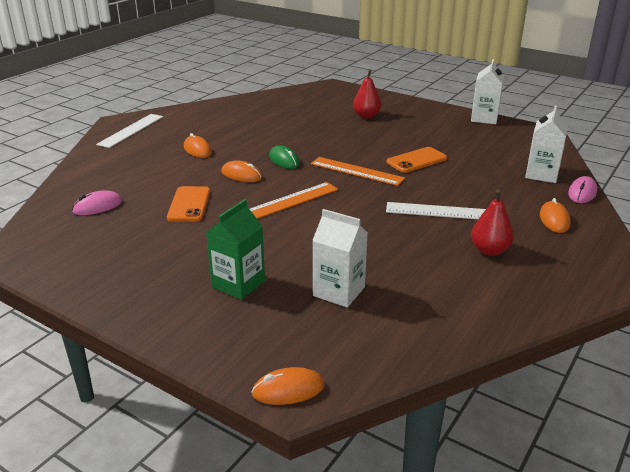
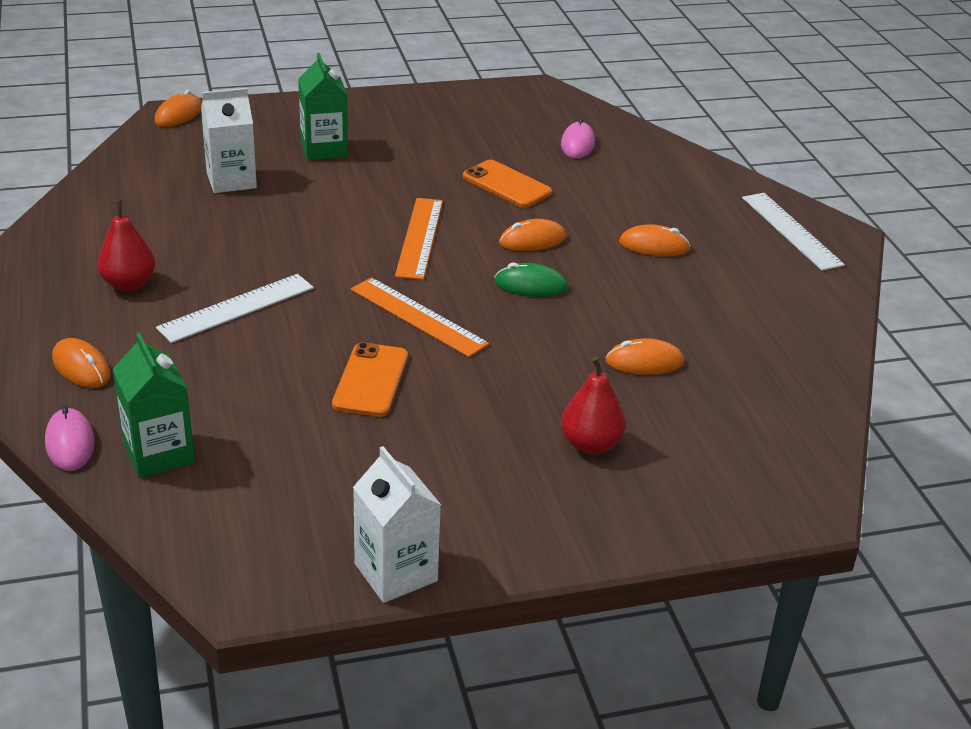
camera: 130 degrees right, 5 degrees up
(298, 124) = (644, 362): none -> orange mouse
(356, 171) = (418, 316): orange ruler -> orange ruler turned 60 degrees clockwise
(541, 174) = (159, 453): white carton -> green carton

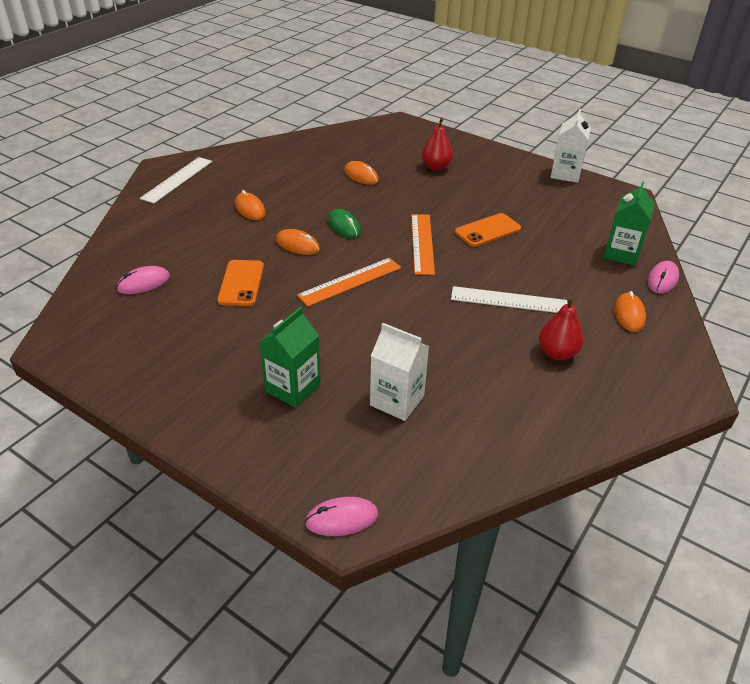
camera: 130 degrees left, 5 degrees up
(179, 114) = (342, 519): orange mouse -> pink mouse

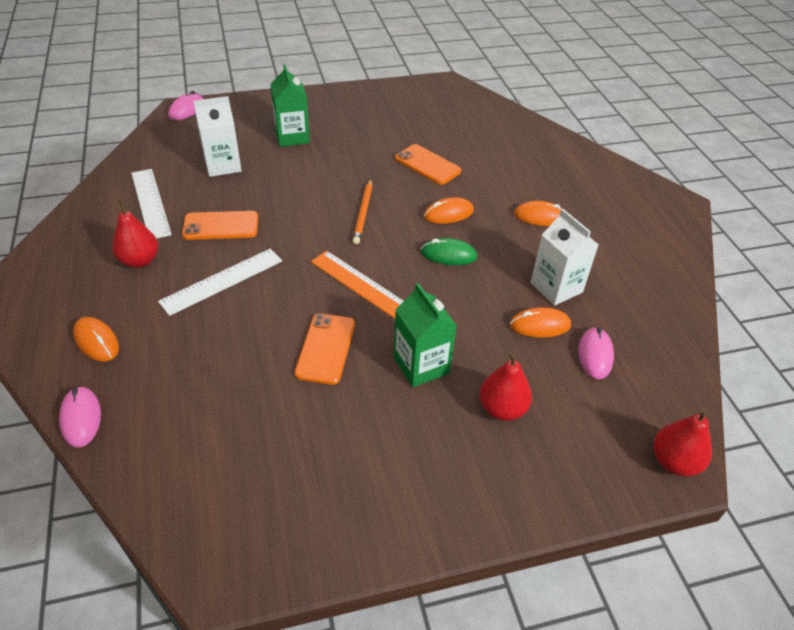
camera: 130 degrees right, 5 degrees up
(144, 283) = (478, 129): pink mouse -> pink mouse (595, 355)
(177, 179) = (641, 201): white ruler -> white ruler (150, 203)
(350, 281) = (363, 213): orange ruler -> orange pencil
(397, 123) = (674, 462): none -> red pear
(466, 340) = (221, 226): none -> orange phone
(565, 174) = (346, 550): white carton -> white carton (556, 287)
(621, 253) = (153, 427): green carton -> green carton (421, 365)

